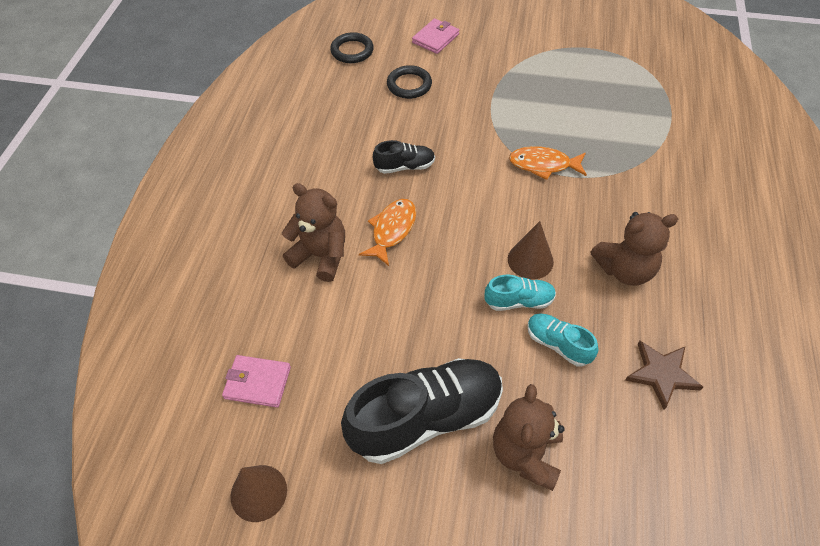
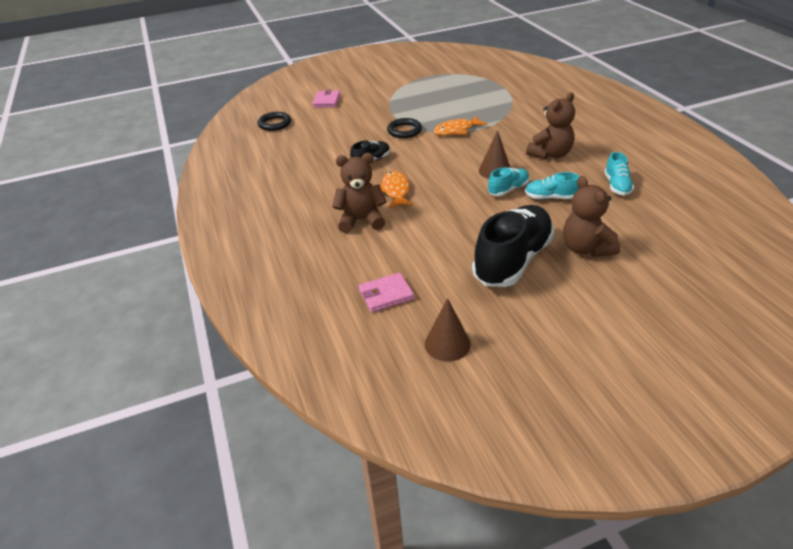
camera: 30 degrees left, 15 degrees down
(409, 85) = (332, 126): black ring -> black ring (404, 131)
(661, 374) = (617, 186): brown star -> turquoise shoe

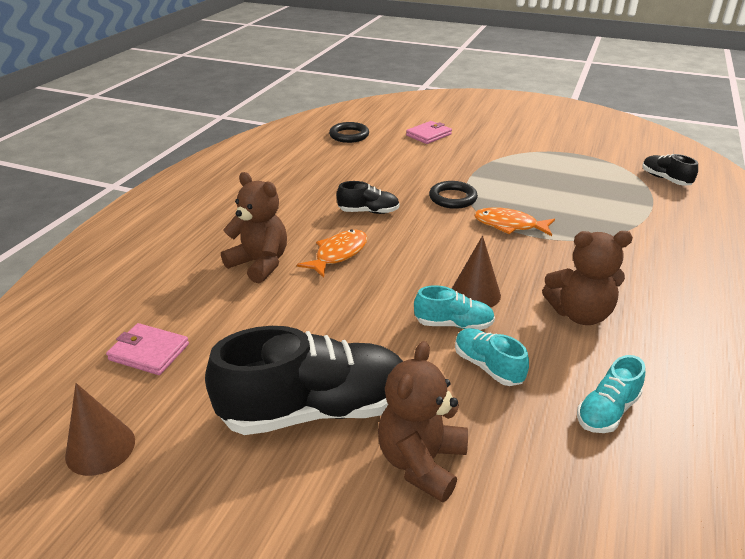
camera: 40 degrees right, 5 degrees down
(490, 71) = (665, 179): none -> black shoe

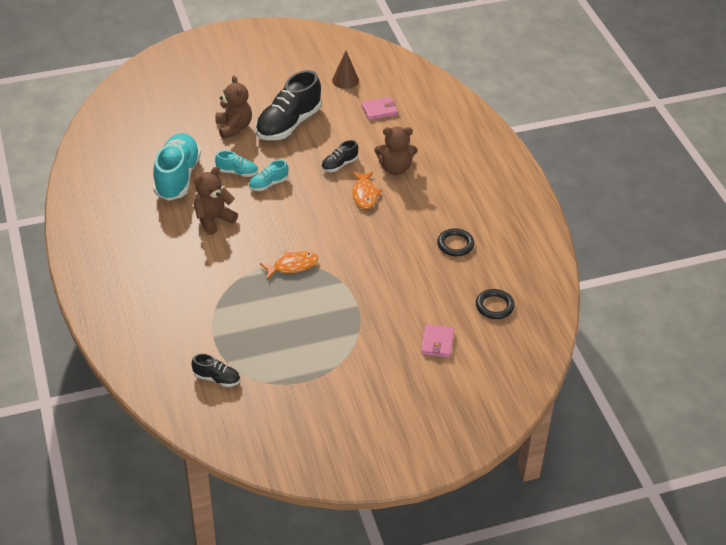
camera: 140 degrees right, 10 degrees up
(368, 212) = (385, 233): black shoe -> black shoe (339, 165)
(452, 198) = (347, 273): black ring -> black ring (455, 244)
(475, 293) = (272, 206): brown cone -> none
(607, 411) = (177, 177): turquoise shoe -> turquoise shoe, size x2.07

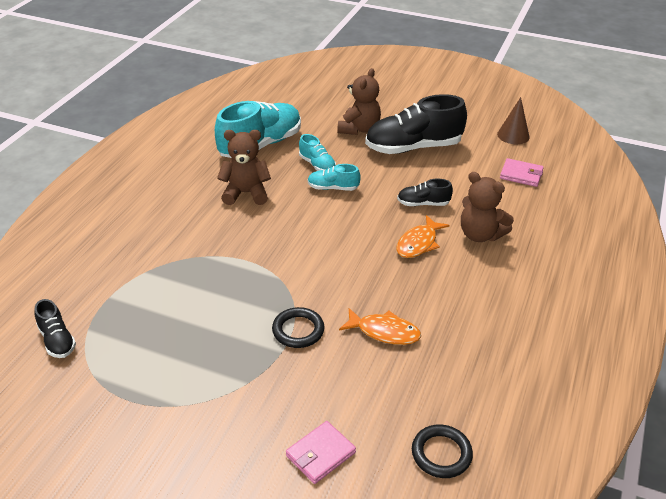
camera: 40 degrees right, 5 degrees down
(292, 266) = (265, 273): orange fish -> orange fish (384, 332)
(455, 244) = (467, 349): black ring -> black ring (298, 330)

